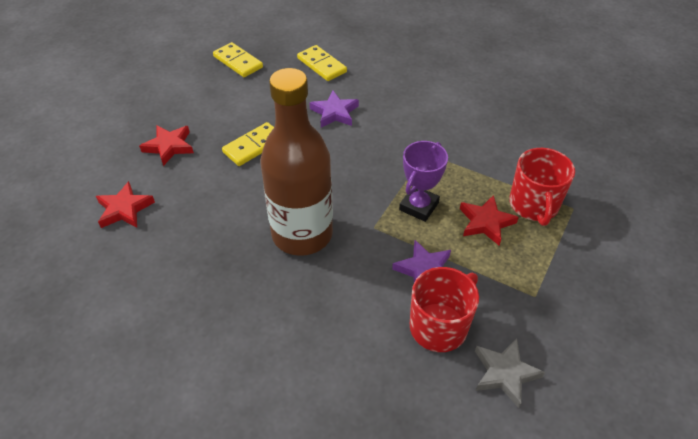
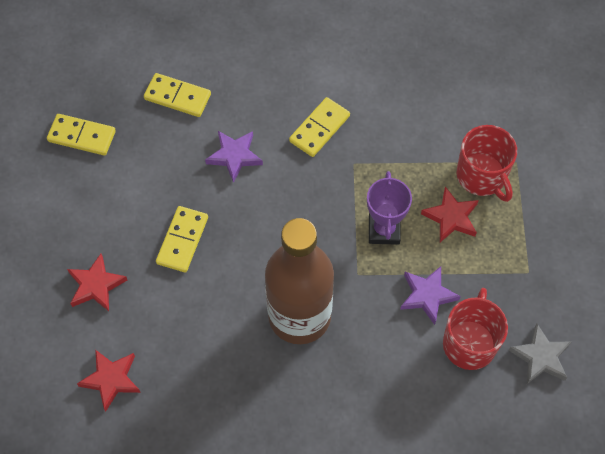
camera: 30 degrees left, 15 degrees up
(413, 121) = (319, 128): none -> yellow domino

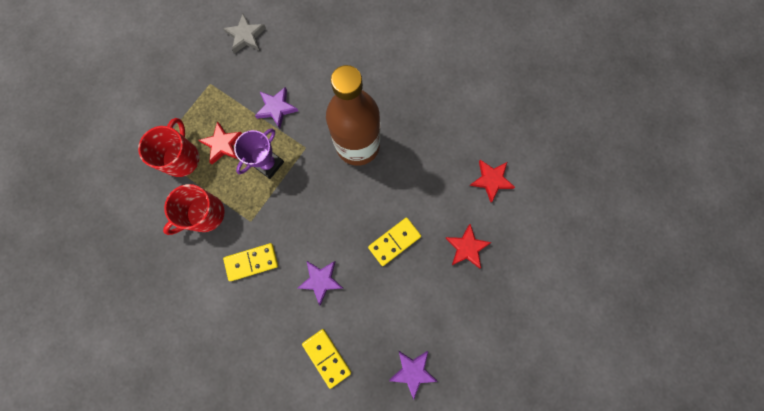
camera: 145 degrees left, 15 degrees up
(82, 136) = (413, 371): yellow domino -> purple star
(469, 343) = (276, 68): red mug -> red mug (204, 214)

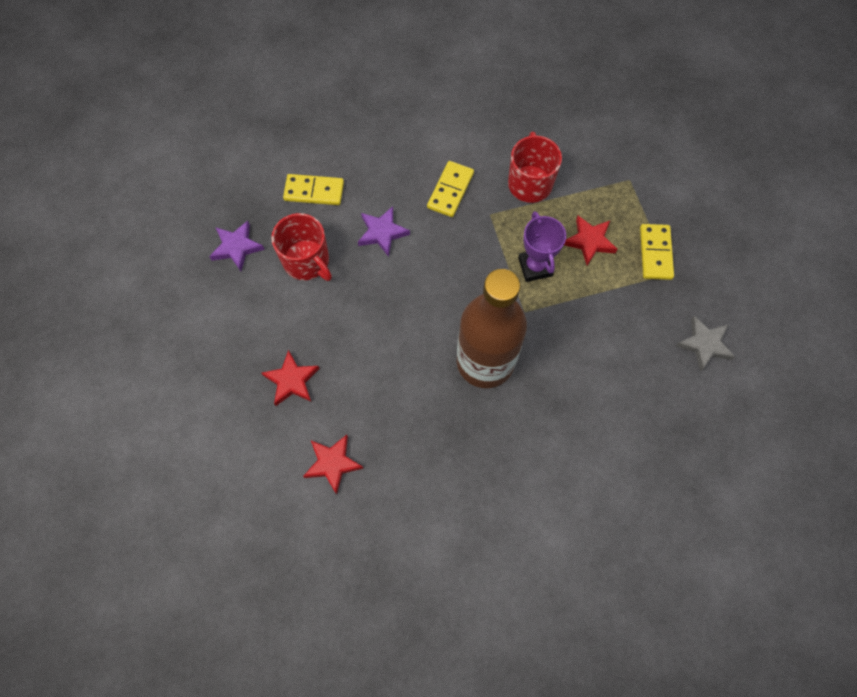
camera: 130 degrees right, 10 degrees down
(181, 158) = (604, 199): red mug -> red mug (307, 261)
(276, 108) = (591, 315): purple star -> none
(394, 241) = (359, 320): yellow domino -> yellow domino (655, 253)

